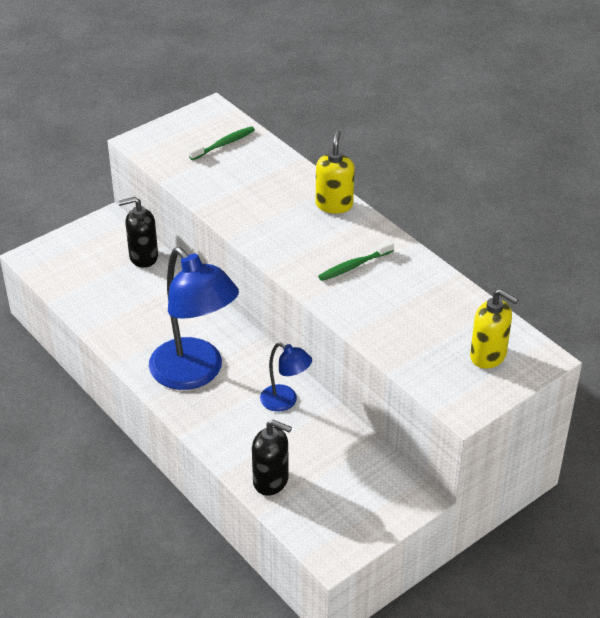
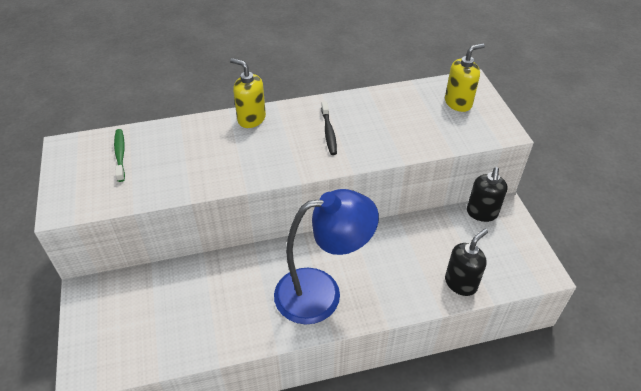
camera: 65 degrees left, 5 degrees up
(143, 257) = (154, 281): black soap dispenser -> black soap dispenser (482, 213)
(285, 401) = (382, 245): blue lamp -> none
(354, 266) = (328, 132): green toothbrush -> black toothbrush

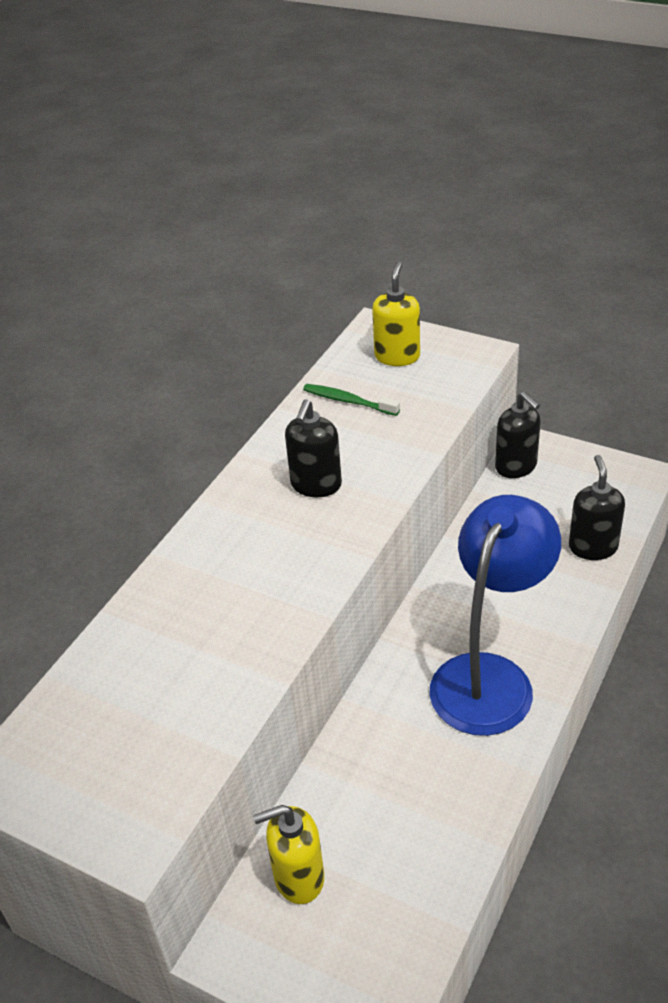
camera: 45 degrees left, 5 degrees down
(120, 154) = (101, 716): green toothbrush -> green toothbrush (348, 401)
(251, 119) = (202, 541): yellow soap dispenser -> yellow soap dispenser (298, 877)
(328, 132) = (316, 485): black toothbrush -> black soap dispenser

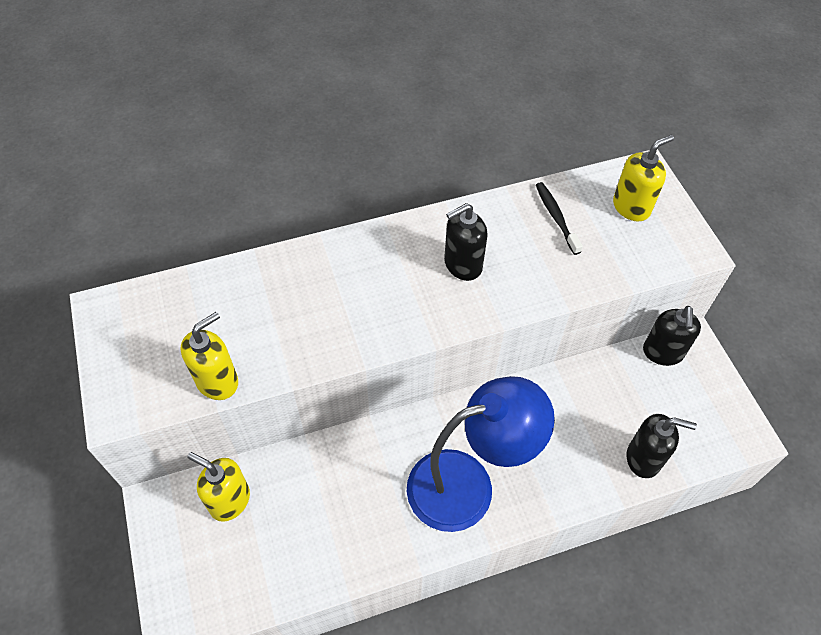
camera: 40 degrees right, 15 degrees up
(208, 736) = (217, 381): none -> yellow soap dispenser
(348, 401) = (556, 217): green toothbrush -> black toothbrush
(593, 547) = (644, 458): black soap dispenser -> black soap dispenser turned 60 degrees clockwise

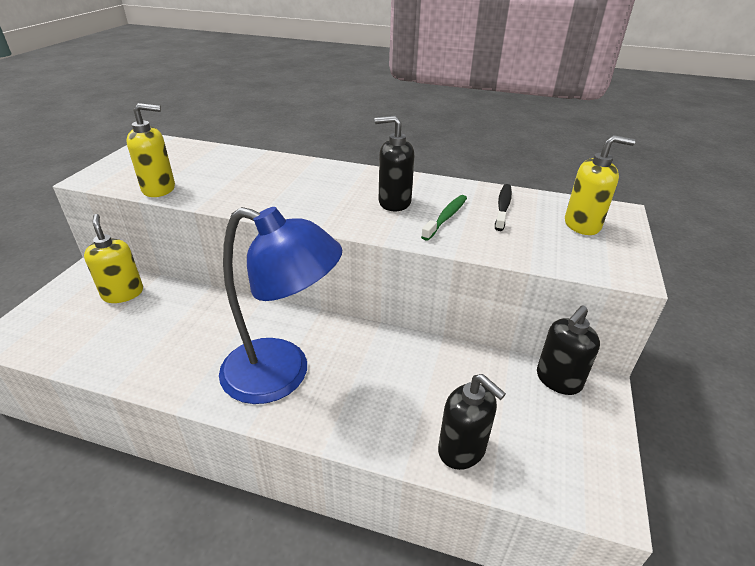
camera: 35 degrees right, 20 degrees down
(523, 260) = (446, 217): none -> green toothbrush

